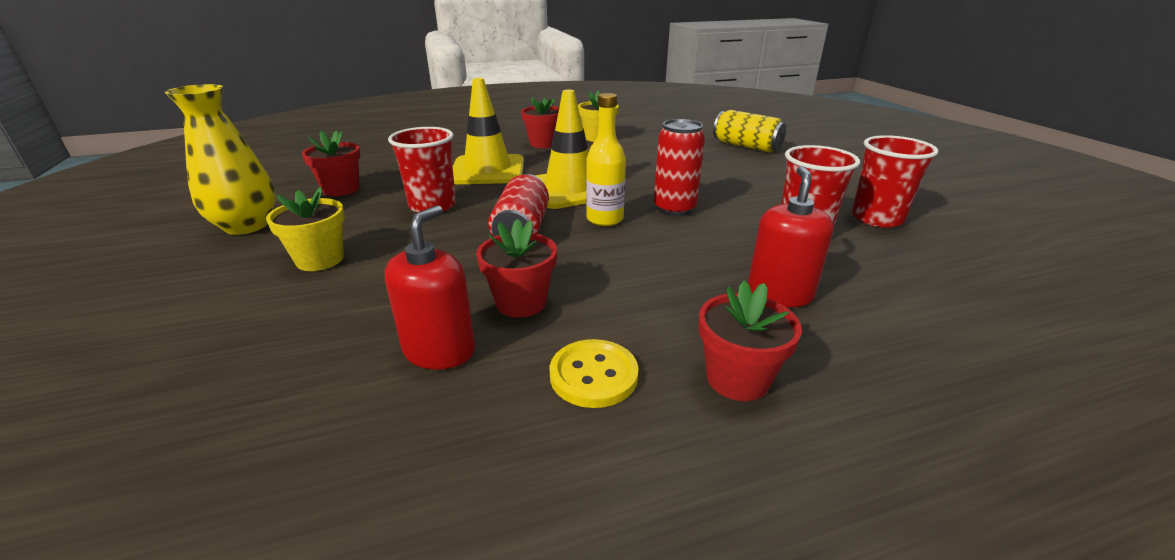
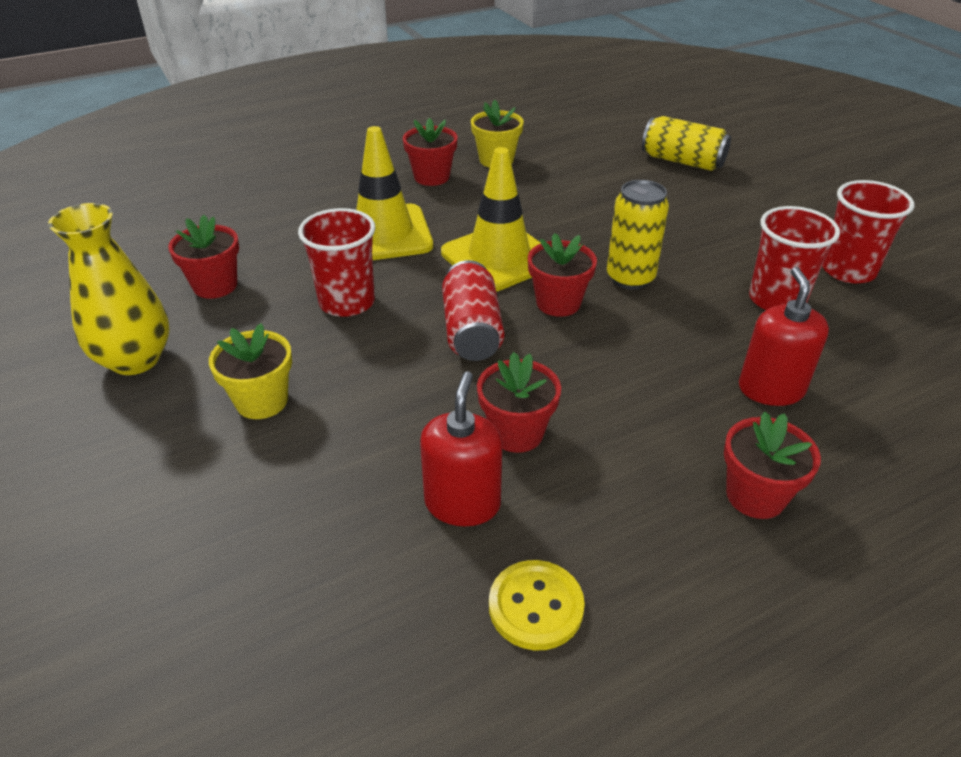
camera: 10 degrees left, 10 degrees up
(593, 375) = (624, 510): yellow button -> yellow button (536, 606)
(605, 219) = (558, 303): yellow bottle -> red flower pot
(674, 209) = (630, 278): red can -> yellow can

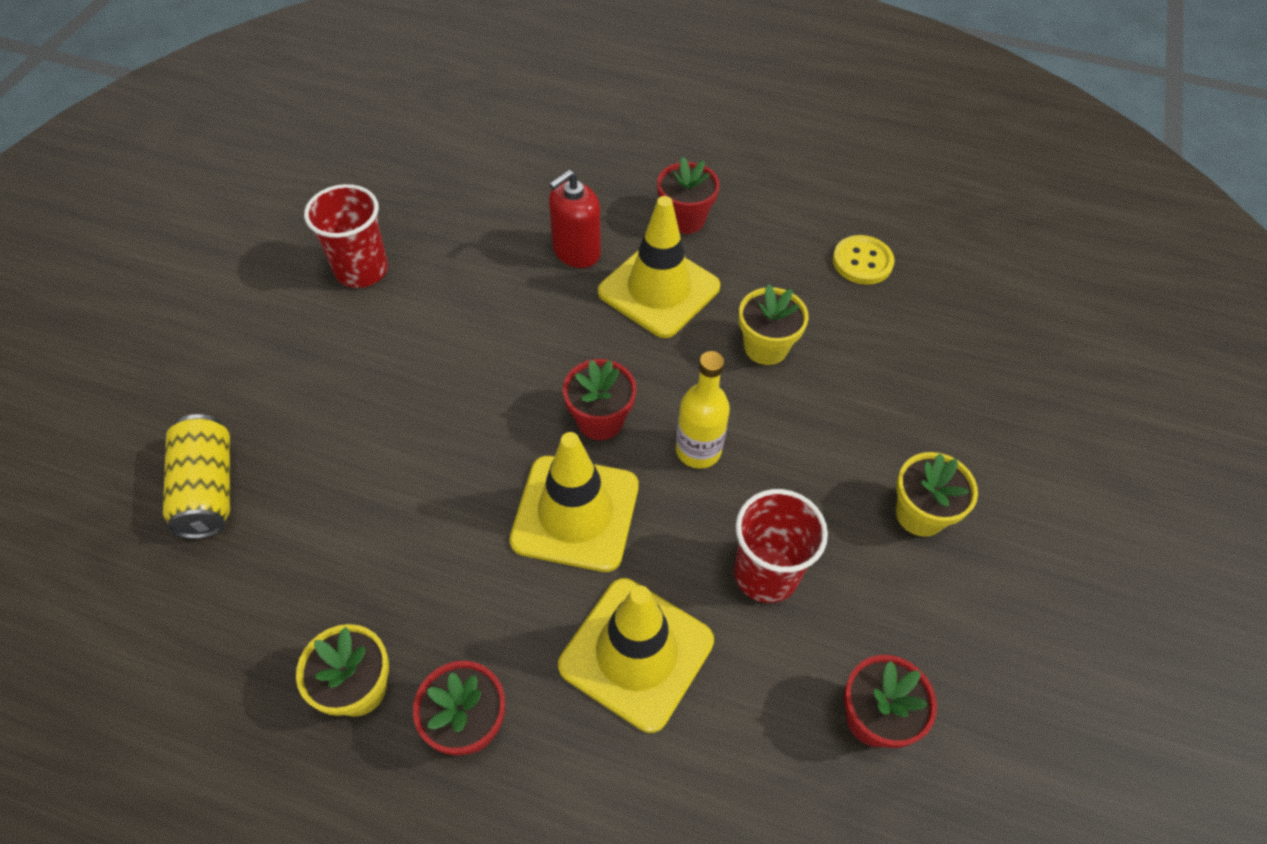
camera: 135 degrees left, 15 degrees up
(135, 359) = (1006, 658): yellow vase -> none
(462, 503) = (847, 333): red soap dispenser -> none
(471, 330) = (698, 450): red can -> yellow bottle
(516, 433) = (766, 347): red flower pot -> yellow flower pot
(630, 278) = (512, 396): yellow can -> none
(664, 411) = (659, 289): none -> yellow traffic cone
(776, 300) = (453, 292): red cup -> none

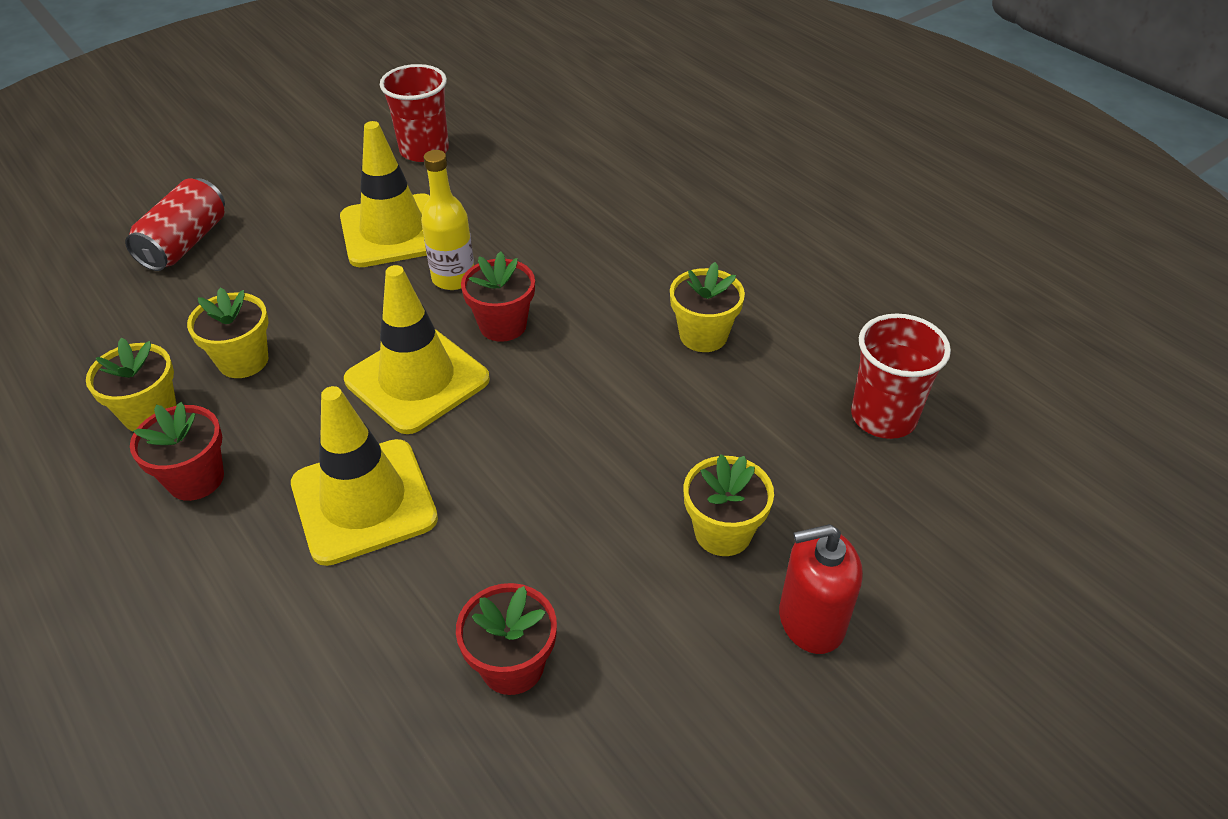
camera: 35 degrees right, 10 degrees down
(208, 489) = (185, 243): yellow can -> red can
(397, 582) = (243, 361): none -> yellow flower pot
(576, 251) = (604, 200): red soap dispenser -> red soap dispenser (811, 620)
(659, 289) = (648, 254): yellow traffic cone -> yellow traffic cone (393, 231)
(685, 219) = (724, 212): red flower pot -> none
(698, 450) = (563, 384): yellow bottle -> yellow bottle (453, 278)
(766, 573) = (529, 503): red cup -> red cup (883, 417)
(862, 262) = (869, 309): yellow button -> none

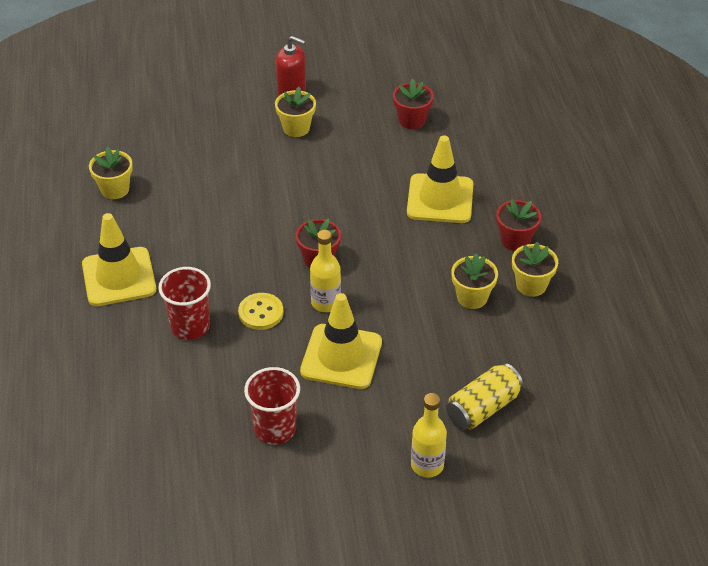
camera: 150 degrees left, 0 degrees up
(185, 243) = (483, 408): red can -> yellow can
(236, 176) = (427, 465): none -> yellow bottle
(417, 380) = (384, 247): yellow traffic cone -> yellow traffic cone (119, 277)
(529, 238) = (261, 312): none -> yellow button
(703, 335) = (220, 210): yellow flower pot -> yellow flower pot (115, 189)
(883, 417) = (180, 140): red cup -> red cup (190, 326)

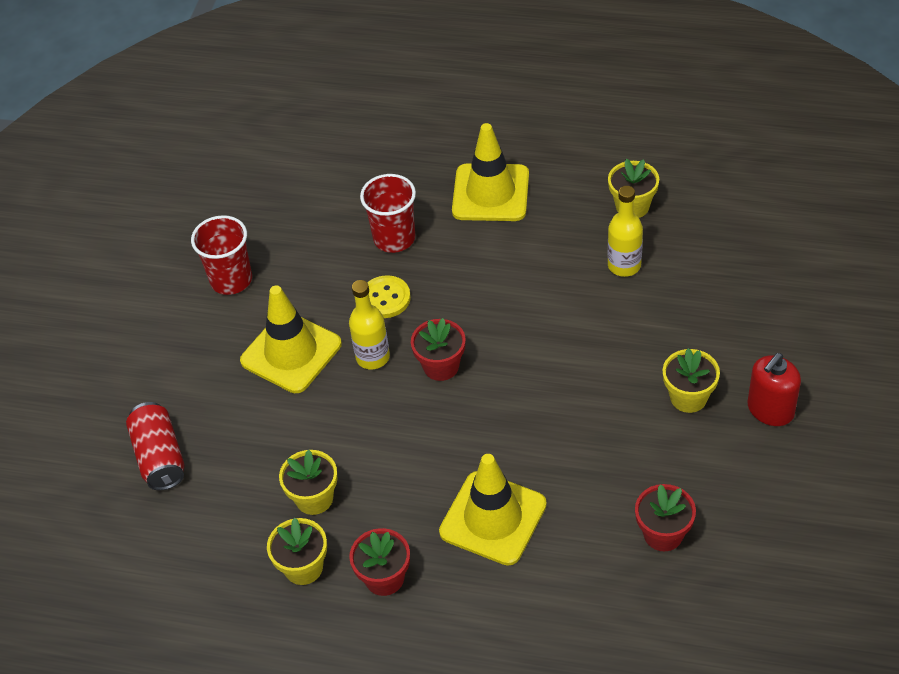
camera: 115 degrees right, 5 degrees up
(427, 465) = (121, 388): yellow bottle -> yellow bottle (624, 265)
(483, 408) = (160, 457): yellow can -> red can

